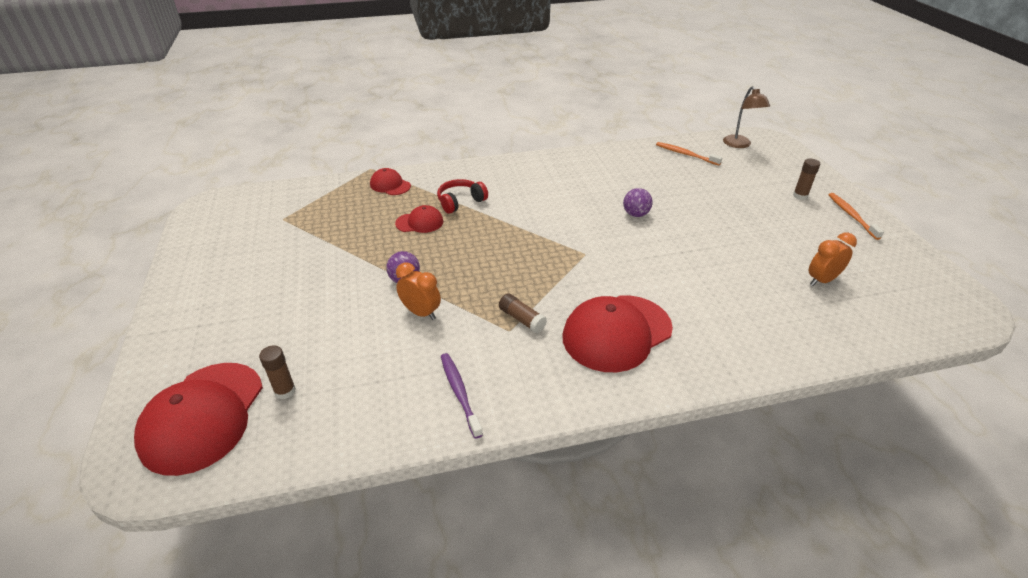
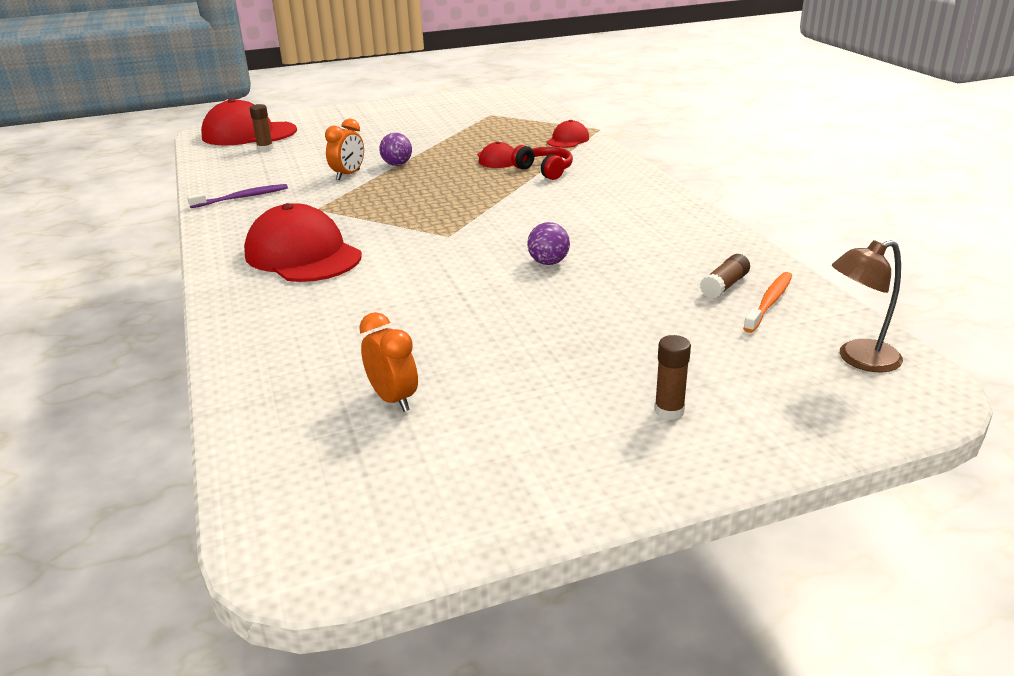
camera: 85 degrees right, 10 degrees down
(522, 319) = (332, 212): brown glue stick -> brown glue stick (724, 286)
(851, 216) = (611, 466): orange toothbrush -> none

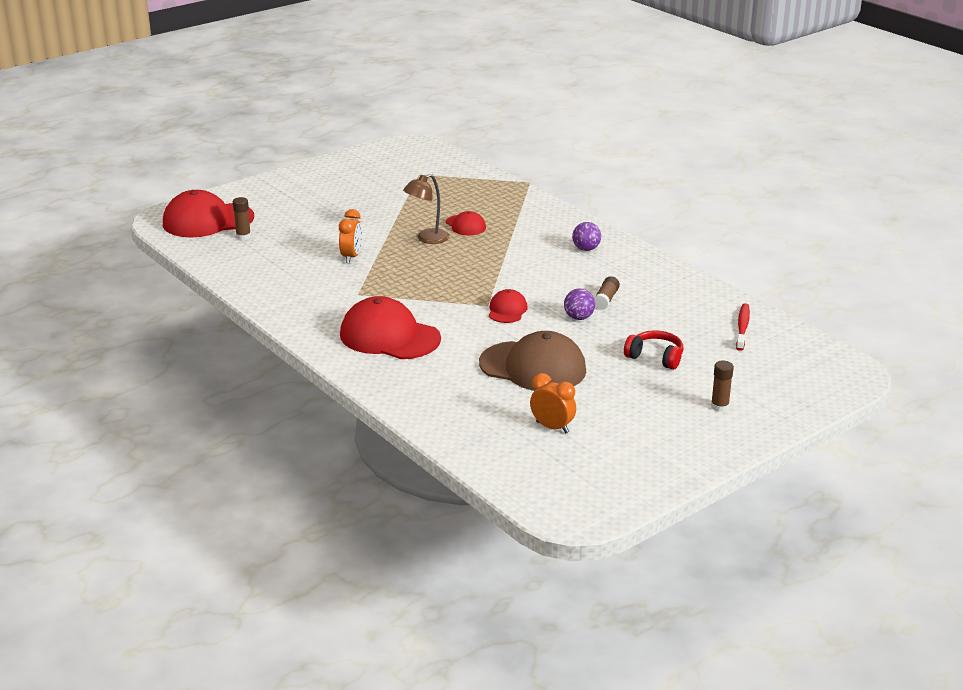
camera: 20 degrees left, 0 degrees up
(241, 198) = (280, 291): purple toothbrush -> none
(397, 164) = (384, 241): purple ball -> purple ball (586, 249)
(439, 313) = (533, 367): none -> brown cap
(544, 171) = (515, 233): red headphones -> red headphones (655, 357)
(568, 140) = (510, 198): red cap -> red cap (507, 310)
(724, 286) = (708, 319): brown glue stick -> brown glue stick (606, 300)
(769, 302) = (742, 327): orange toothbrush -> red toothbrush
(858, 359) = (811, 358): brown lamp -> brown lamp (427, 239)

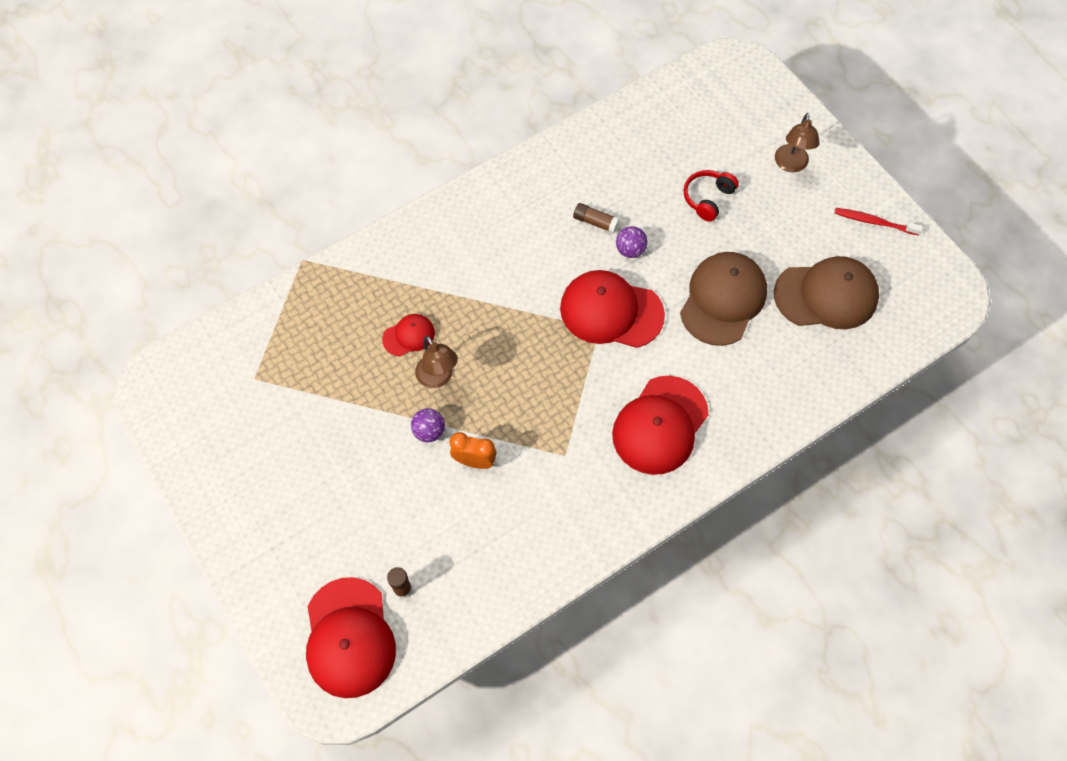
camera: 85 degrees left, 35 degrees up
(507, 310) = (611, 311): red cap -> red cap, size x1.98
(552, 427) = (826, 295): orange clock -> brown cap
(586, 249) = (483, 225): purple ball -> purple ball (429, 431)
(719, 406) = (790, 165): brown glue stick -> brown lamp
(742, 327) = (656, 122): red toothbrush -> red toothbrush (874, 222)

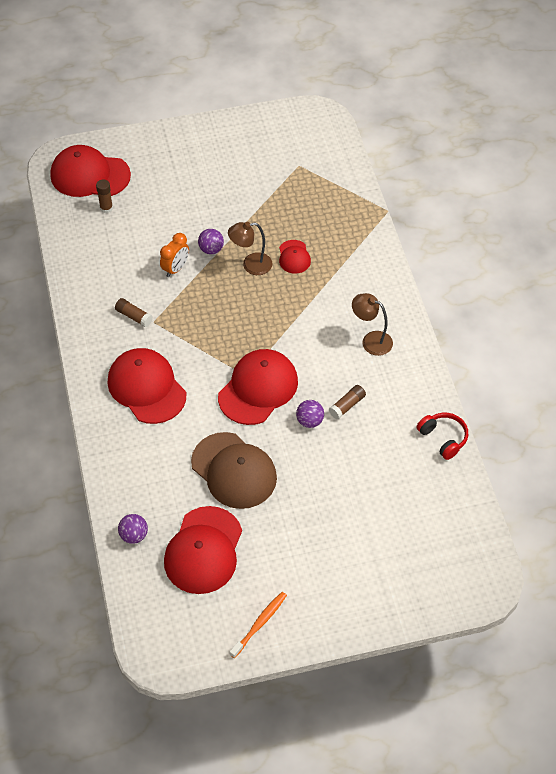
camera: 110 degrees right, 10 degrees down
(566, 480) = (134, 316): none -> brown glue stick
(707, 198) = (338, 497): red headphones -> red headphones (443, 438)
(790, 165) = (349, 580): brown lamp -> brown lamp (371, 340)
(826, 295) = (203, 550): brown cap -> red cap
(844, 365) = (134, 535): none -> purple ball
(874, 222) = (259, 624): red toothbrush -> orange toothbrush

